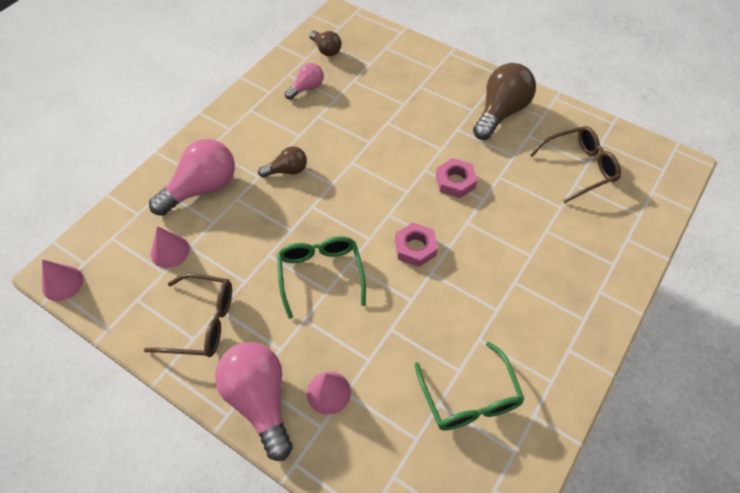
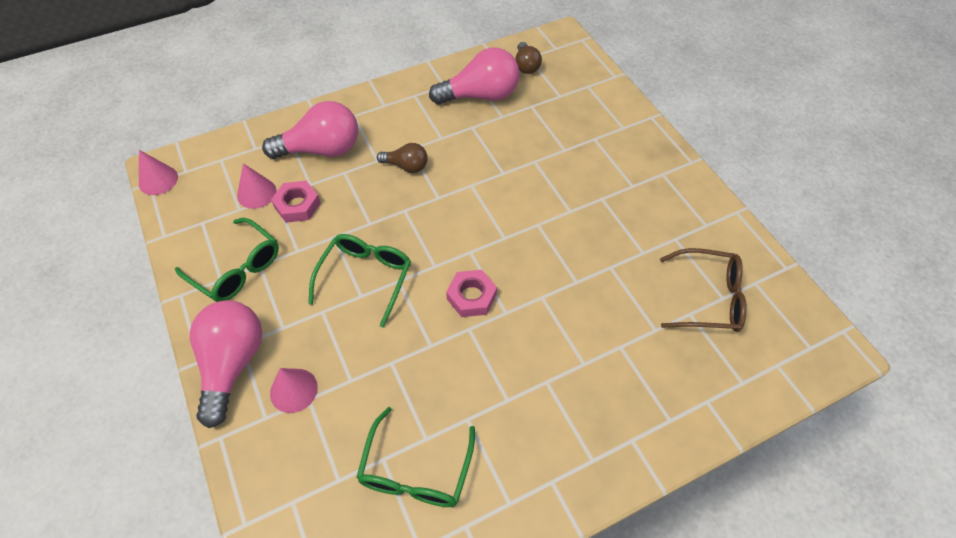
camera: 30 degrees right, 0 degrees up
(201, 322) = (236, 268): brown glasses -> green glasses
(306, 88) = (481, 95): pink light bulb -> pink light bulb, size x1.84
(455, 181) = (560, 250): pink nut -> pink nut (297, 205)
(500, 112) = (662, 201): brown light bulb -> none

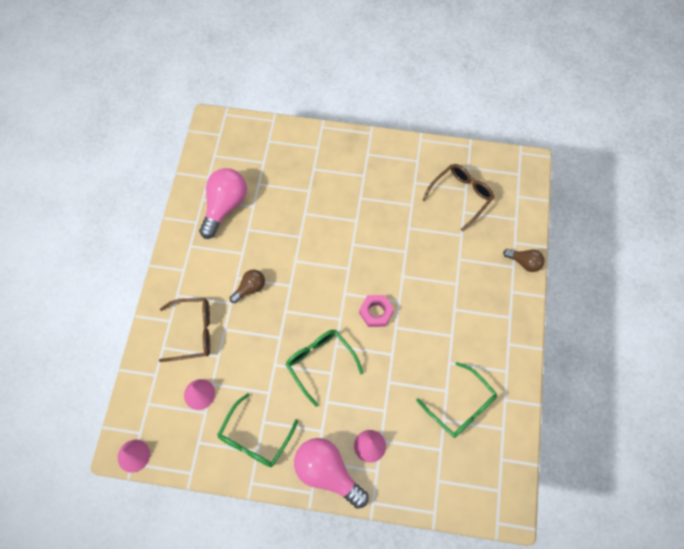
camera: 55 degrees left, 10 degrees up
(236, 268) = (255, 437): green glasses -> green glasses turned 135 degrees clockwise
(297, 205) = (231, 373): pink nut -> none
(321, 149) = (193, 332): pink light bulb -> brown glasses
(526, 66) = (221, 162): brown light bulb -> brown light bulb (524, 262)

